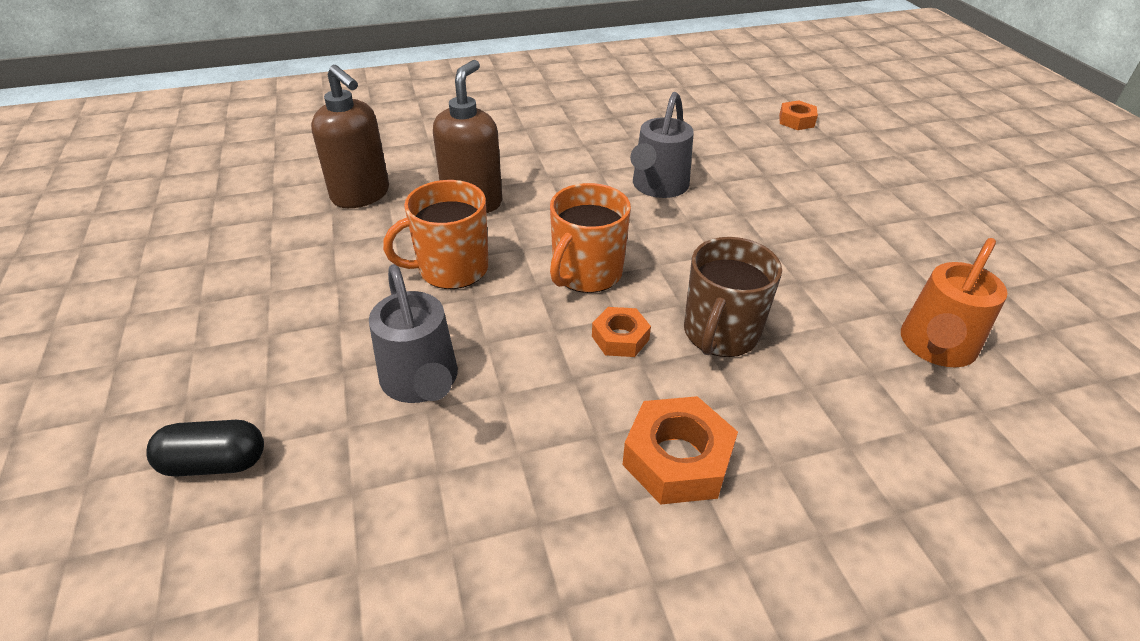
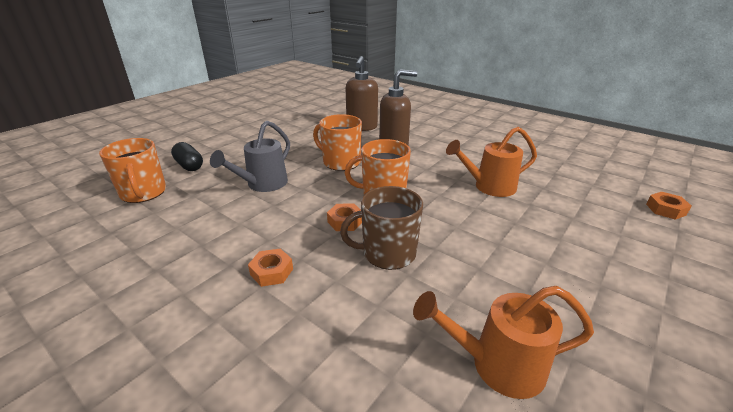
camera: 55 degrees right, 10 degrees down
(251, 573) = (143, 193): none -> orange mug
(657, 187) = (489, 187): grey watering can -> orange watering can
(677, 459) = (272, 272): orange nut -> orange nut, size x0.61

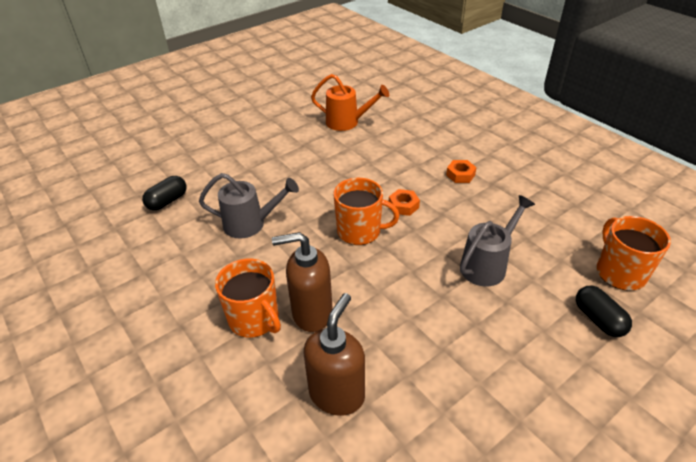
camera: 165 degrees left, 10 degrees up
(341, 162) = (393, 292): orange mug -> orange mug (254, 319)
(387, 253) = (377, 176): brown mug -> none
(489, 187) = (250, 224): orange watering can -> grey watering can
(593, 194) = (167, 201): none -> black capsule
(665, 209) = (135, 179): orange nut -> none

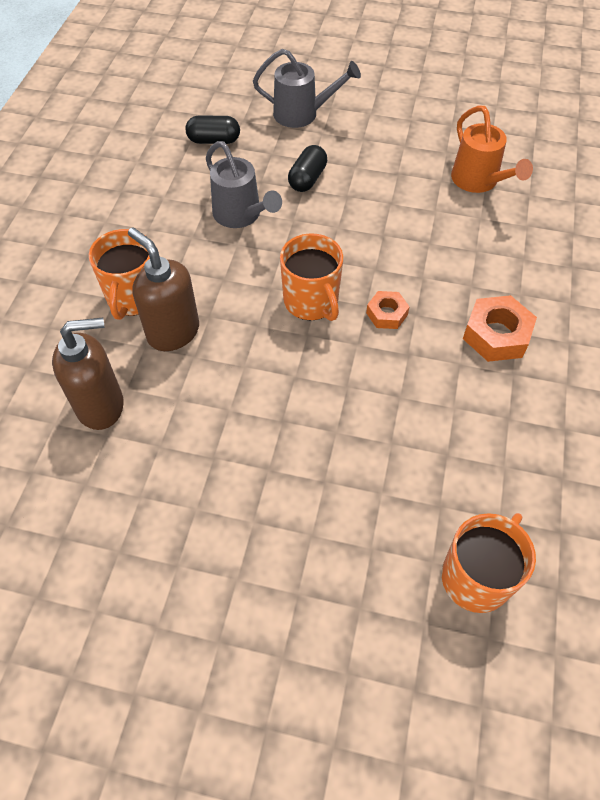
camera: 50 degrees right, 15 degrees up
(460, 175) = (496, 335): orange nut -> orange nut, size x1.65
(487, 265) = (365, 437): grey watering can -> grey watering can (302, 114)
(598, 319) = (373, 583): black capsule -> black capsule (307, 179)

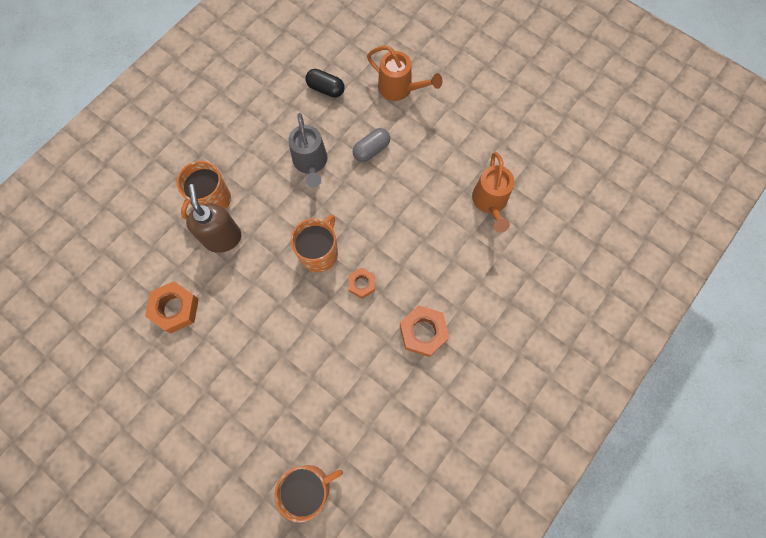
camera: 25 degrees right, 15 degrees up
(101, 406) = (157, 273): brown soap dispenser -> none
(152, 438) = (175, 309): none -> orange nut
(302, 114) = (400, 89): grey watering can -> orange watering can
(307, 179) = (371, 150): black capsule -> grey capsule
(311, 301) = (319, 253): orange mug -> orange mug turned 150 degrees counterclockwise

